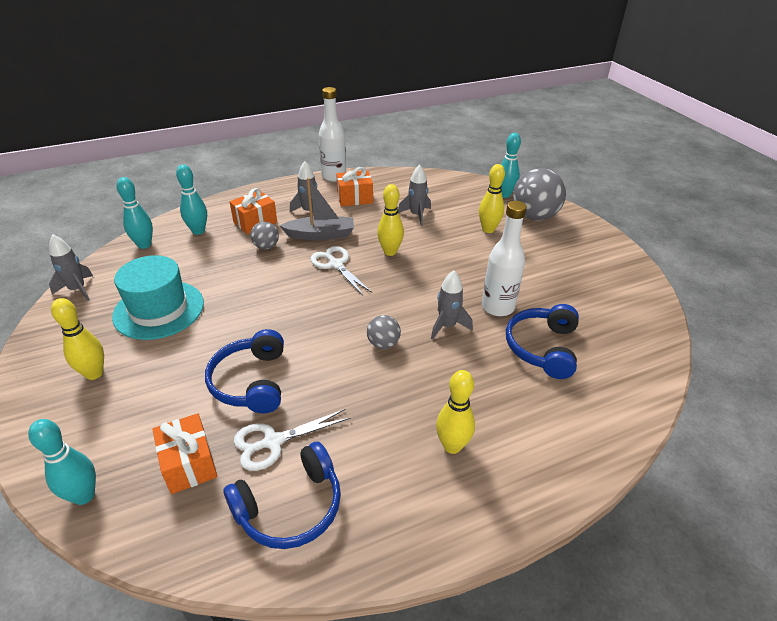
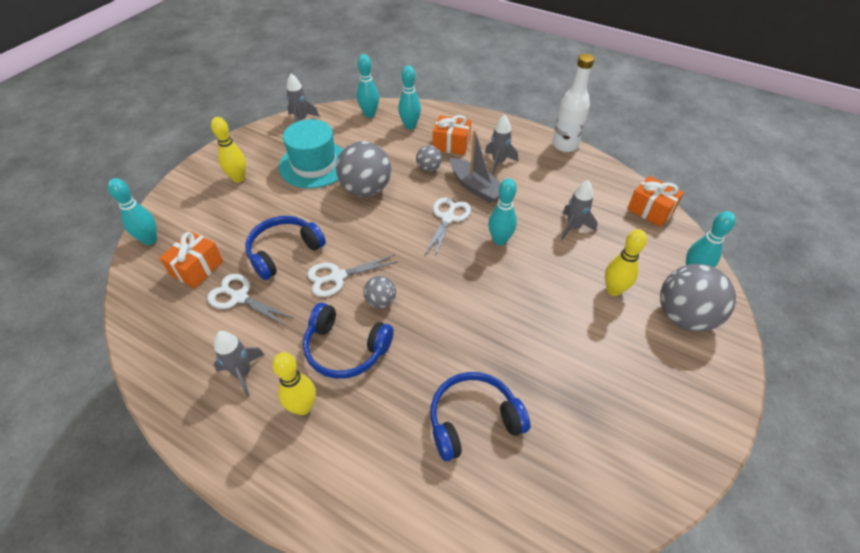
camera: 55 degrees right, 10 degrees up
(241, 292) = (366, 189): none -> grey ball
(290, 507) = (192, 340): blue headphones -> blue headphones (346, 348)
(326, 358) = (337, 277): none -> white scissors
(355, 198) = (549, 176): orange gift -> orange gift (650, 210)
(390, 252) = (499, 240): yellow bowling pin -> turquoise bowling pin
(447, 326) = (439, 332): grey rocket -> grey rocket (243, 373)
(497, 307) = (499, 356): white bottle -> none

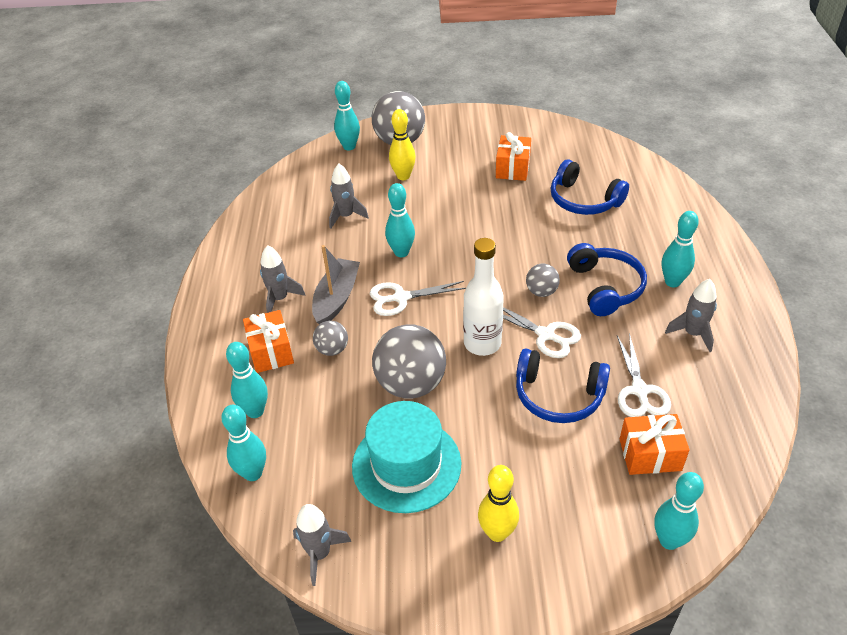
camera: 120 degrees left, 5 degrees down
(303, 407) = (672, 282): yellow bowling pin -> turquoise bowling pin
(565, 145) = (213, 261): white bottle -> white bottle (482, 343)
(650, 210) = (286, 182): orange gift -> orange gift (512, 168)

